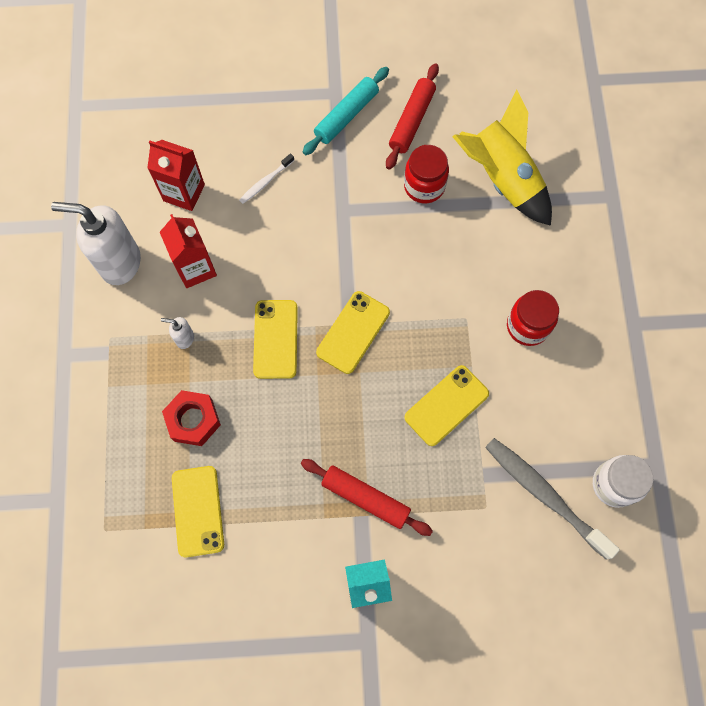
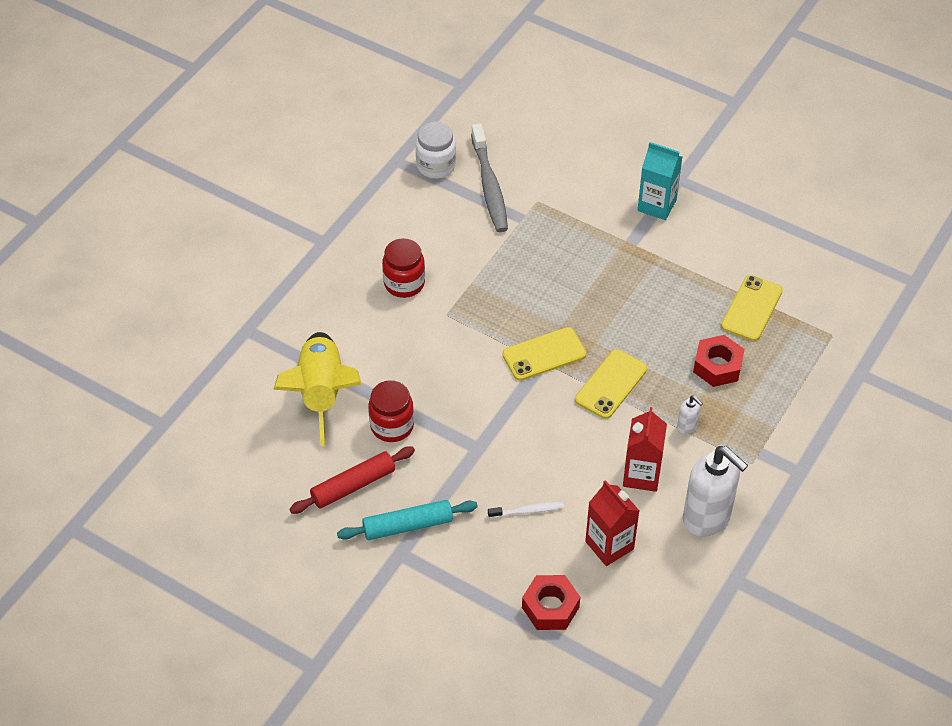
camera: 145 degrees left, 20 degrees down
(197, 119) = (550, 607): none -> red nut
(365, 498) = (619, 250): red rolling pin -> none
(446, 405) = (512, 270): yellow phone -> none

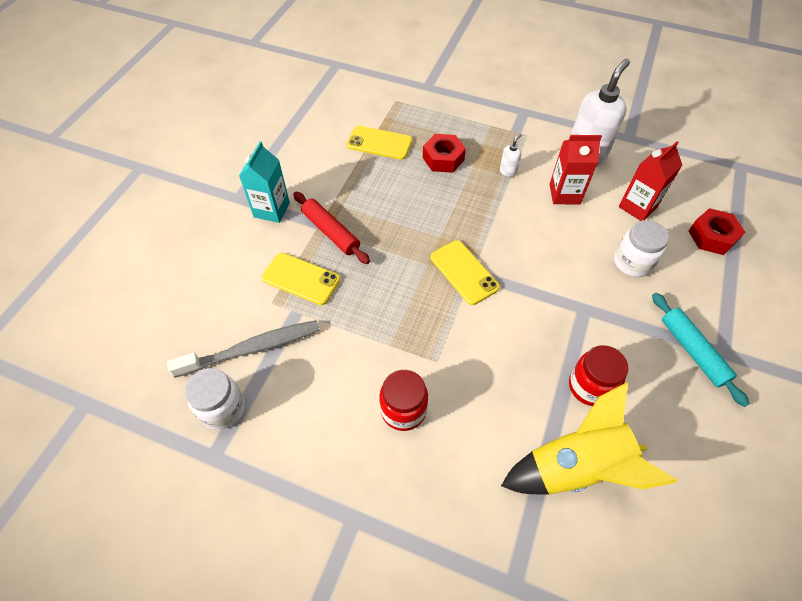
camera: 100 degrees left, 5 degrees up
(353, 485) = (673, 408): red rolling pin -> red rolling pin (331, 232)
(527, 511) = (632, 263): white toothbrush -> white jar
(611, 384) = (482, 222): yellow phone -> yellow phone (301, 279)

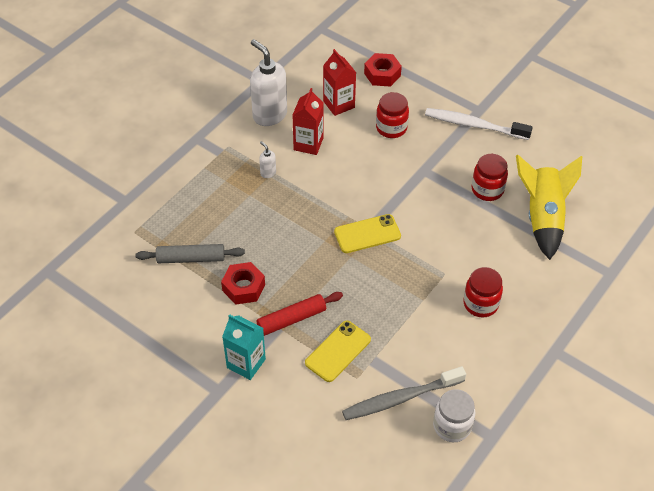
camera: 75 degrees left, 5 degrees down
(252, 349) = (400, 398): grey toothbrush -> grey toothbrush turned 105 degrees counterclockwise
(379, 143) = (191, 258): yellow phone -> grey rolling pin
(443, 158) = (233, 214): red nut -> red nut (243, 287)
(632, 263) = (391, 128): white jar -> red jar
(692, 351) = (474, 125): turquoise rolling pin -> white toothbrush

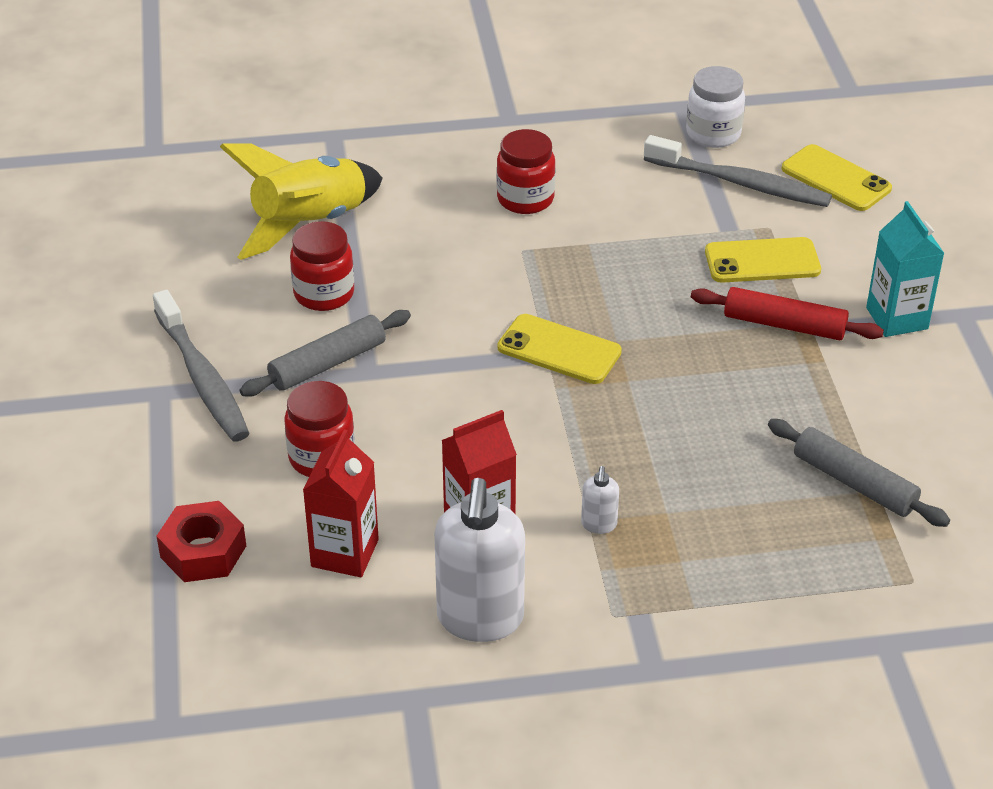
camera: 135 degrees left, 10 degrees down
(243, 287) = (811, 398): red nut -> none
(359, 442) = (835, 179): none -> yellow phone
(441, 162) = (328, 364): none -> grey rolling pin
(474, 125) = (202, 378): white toothbrush -> grey toothbrush

